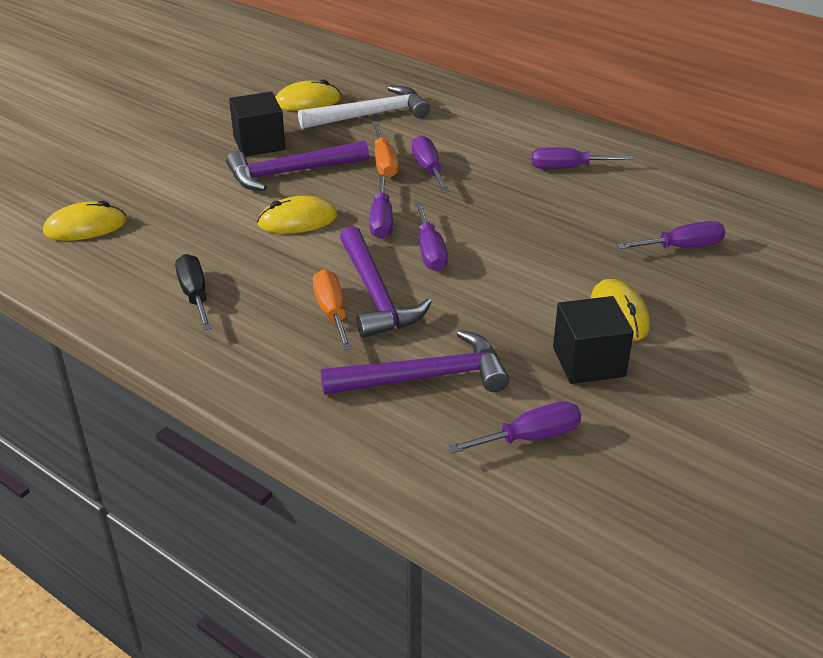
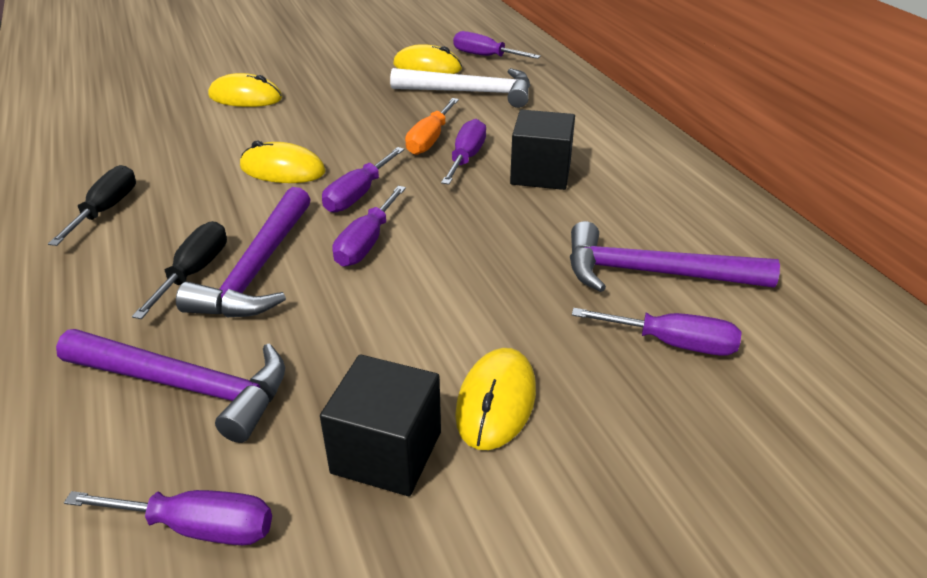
camera: 30 degrees right, 0 degrees up
(85, 227) = (112, 121): yellow mouse -> yellow mouse (245, 97)
(259, 143) = (339, 91): black cube -> black cube (540, 173)
(290, 172) = (333, 124): purple hammer -> purple hammer (652, 273)
(332, 312) = (194, 272): orange screwdriver -> black screwdriver
(567, 168) = (622, 200): purple screwdriver -> purple screwdriver (485, 56)

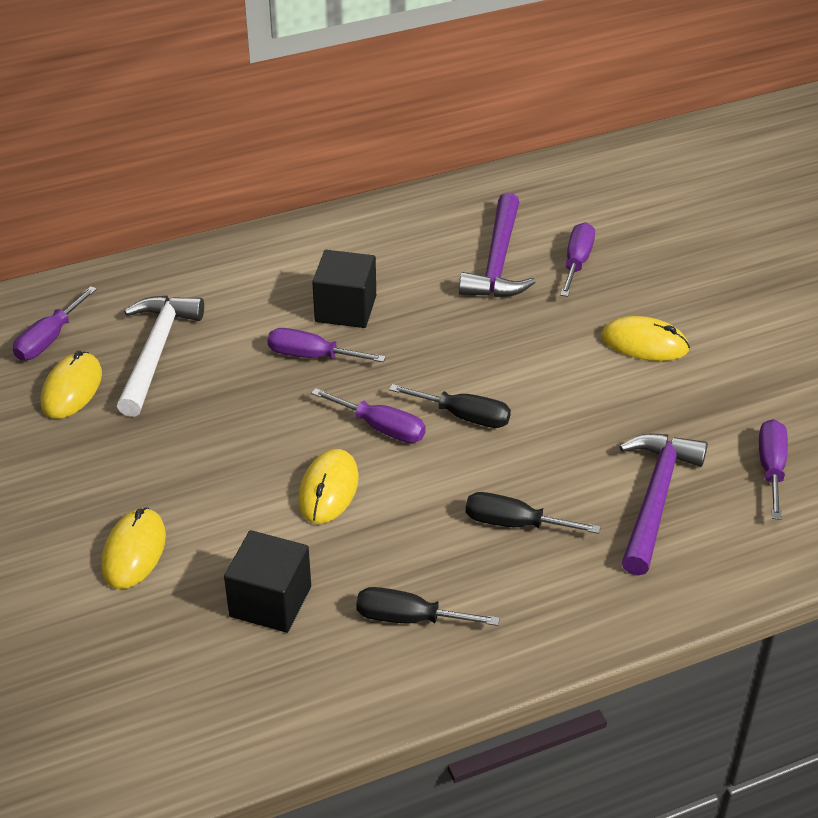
camera: 90 degrees left, 5 degrees up
(257, 269) = (508, 482): purple hammer -> none
(366, 243) = (464, 416): purple screwdriver -> black screwdriver
(386, 452) = (697, 391): black cube -> black cube (270, 601)
(429, 140) = (270, 382): orange screwdriver -> none

